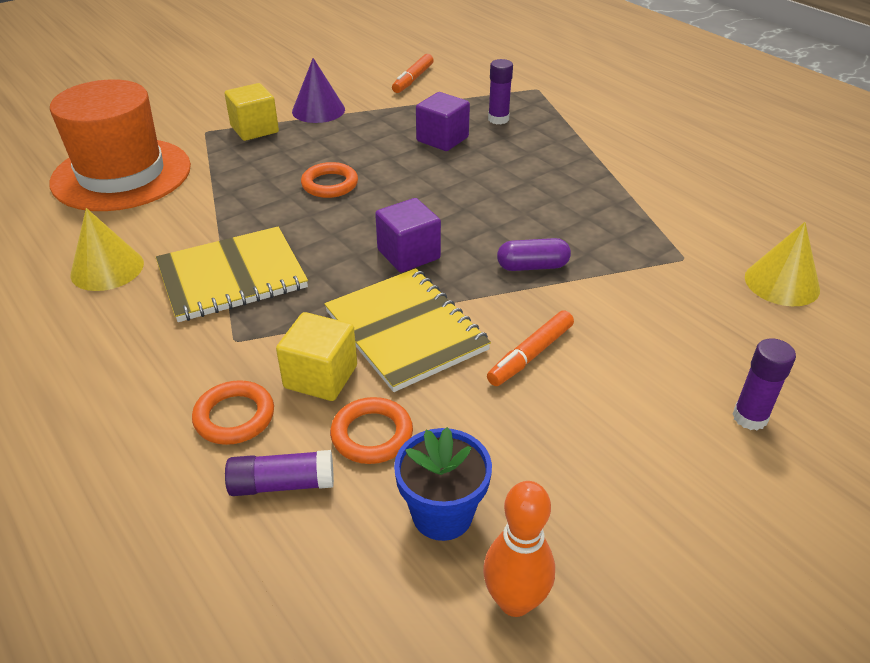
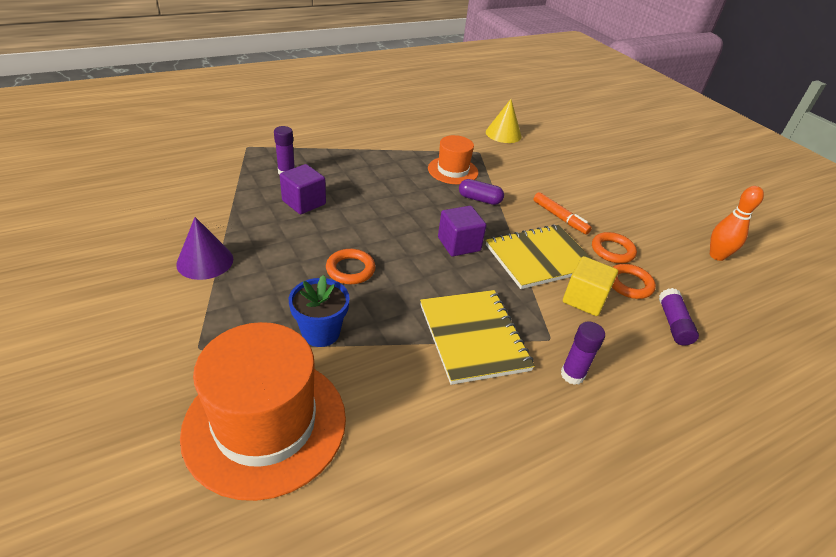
camera: 85 degrees left, 0 degrees up
(107, 268) = (450, 425): yellow cone -> none
(234, 417) = (625, 342): orange ring -> orange ring (612, 250)
(254, 129) = (219, 309): yellow cube -> none
(413, 79) = (181, 198): orange marker -> none
(442, 514) = (677, 268): blue flower pot -> blue flower pot (320, 332)
(532, 266) = (479, 199): purple capsule -> purple capsule turned 75 degrees counterclockwise
(599, 236) = (453, 170): none -> orange hat
(749, 417) = (598, 170): purple glue stick -> purple glue stick (572, 375)

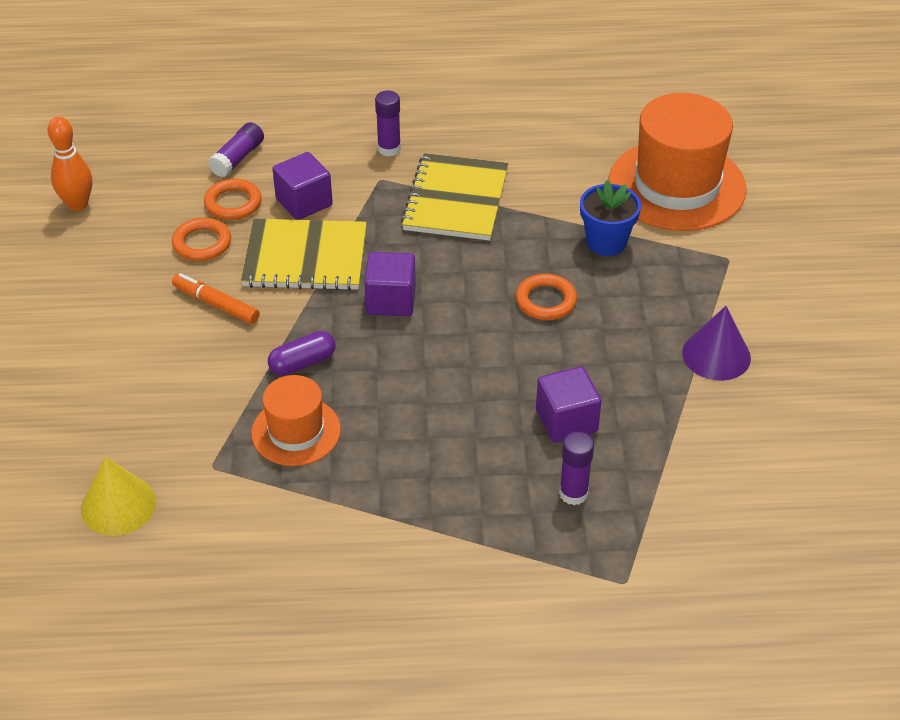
camera: 150 degrees left, 5 degrees up
(479, 199) = (302, 363): purple capsule -> purple capsule turned 75 degrees counterclockwise
(560, 217) = (216, 304): orange marker -> orange marker turned 45 degrees counterclockwise
(584, 299) = (304, 202): yellow cube -> purple cube

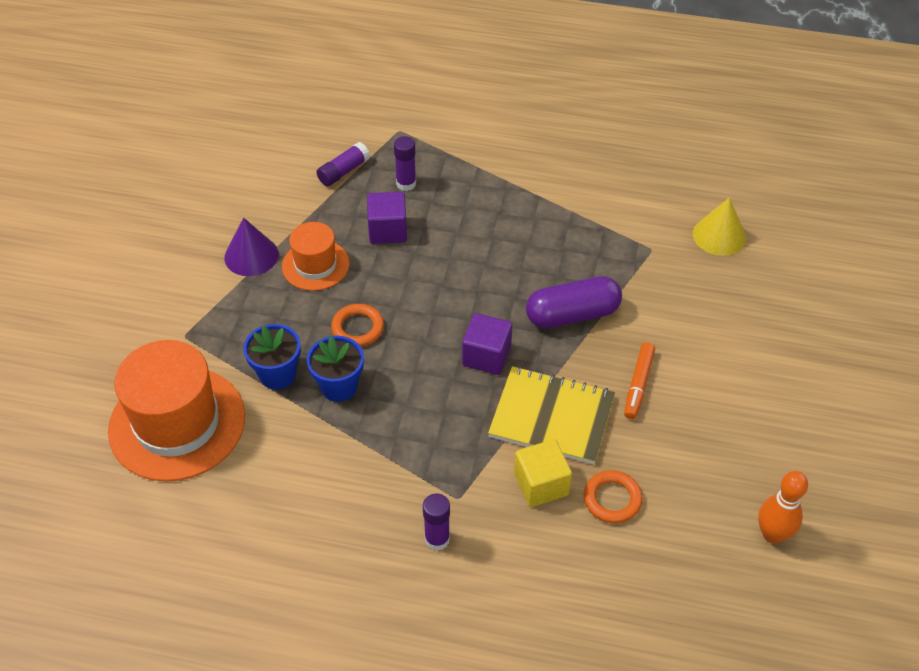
camera: 165 degrees left, 5 degrees up
(202, 243) = (646, 455): orange ring -> none
(216, 304) = (638, 384): orange marker -> orange marker turned 60 degrees clockwise
(237, 158) = (601, 563): purple glue stick -> purple glue stick (343, 171)
(296, 431) = (586, 262): orange hat -> orange hat (315, 265)
(302, 363) = (572, 315): purple capsule -> purple capsule, size x1.67
(304, 202) = (541, 484): purple cube -> yellow cube
(456, 200) = (392, 453): yellow notebook -> none
(537, 244) = (339, 386): none -> blue flower pot

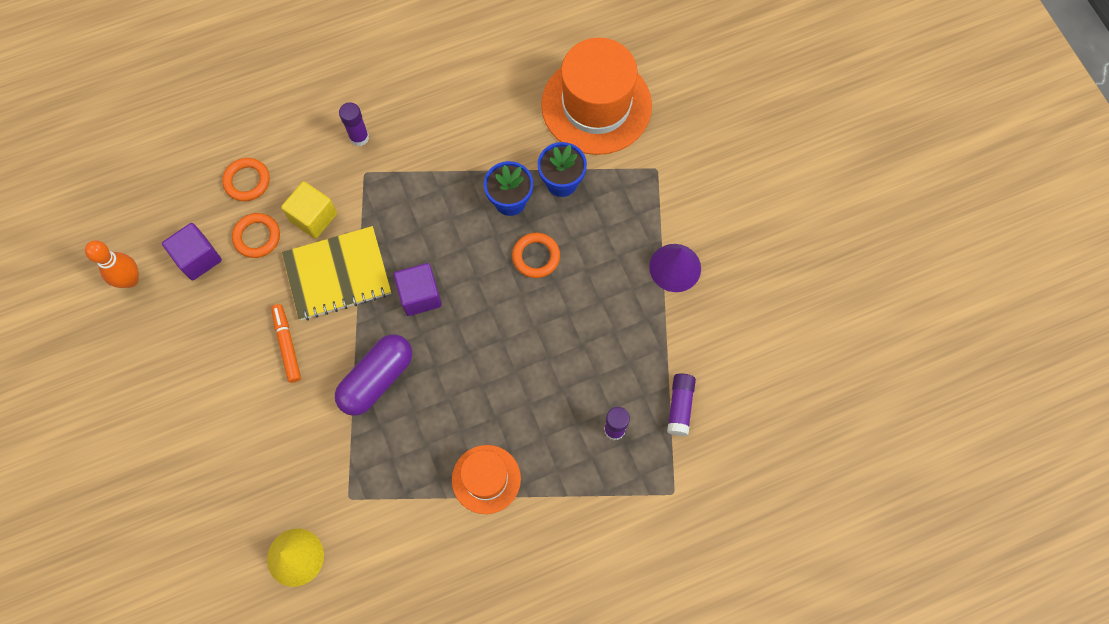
camera: 145 degrees right, 20 degrees up
(315, 265) = (617, 292): orange hat -> orange hat (486, 479)
(388, 230) = (588, 366): purple cube -> purple cube (198, 258)
(590, 565) = (247, 181): none -> orange ring

